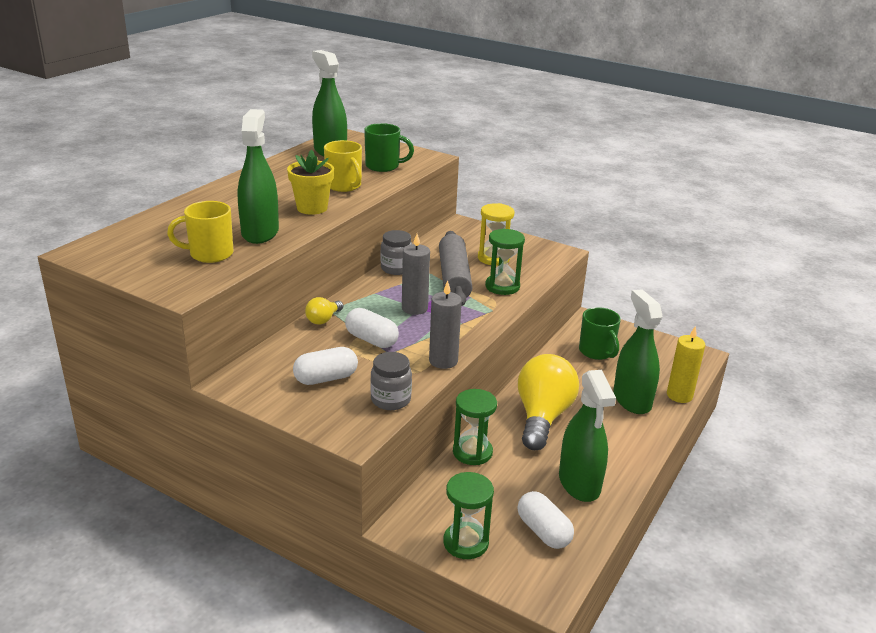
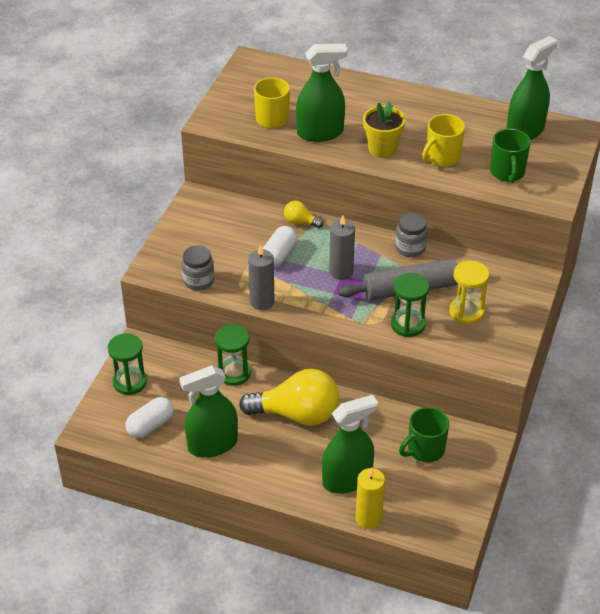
camera: 80 degrees right, 15 degrees up
(326, 378) = (216, 241): white capsule -> none

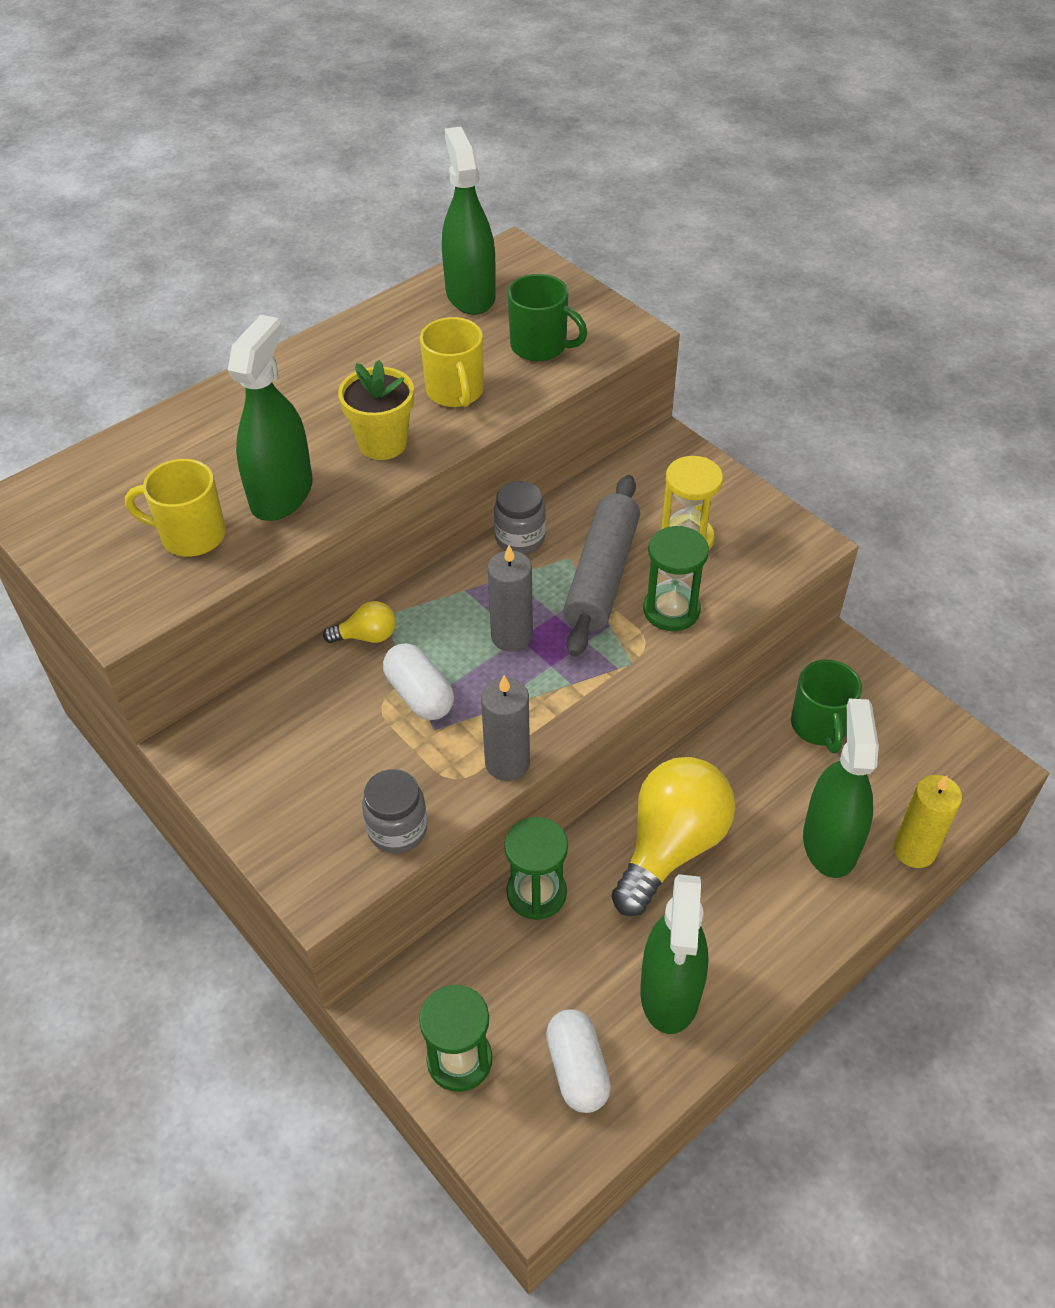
camera: 60 degrees left, 5 degrees up
(300, 222) = (367, 636): yellow light bulb -> yellow light bulb turned 150 degrees counterclockwise

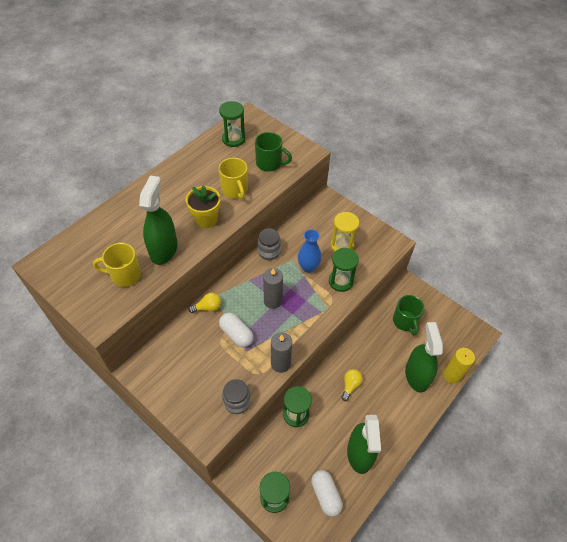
camera: 10 degrees left, 5 degrees up
(470, 295) = (233, 139): green spray bottle -> green hourglass
(602, 576) = (308, 267): grey rolling pin -> blue vase
(671, 847) = (350, 385): yellow light bulb -> yellow light bulb, size x0.44

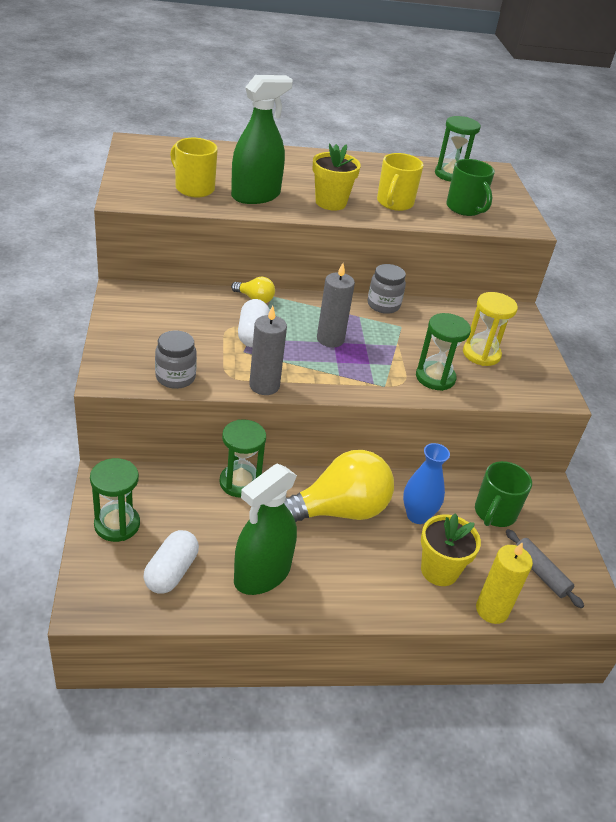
camera: 40 degrees right, 15 degrees down
(308, 267) = (411, 343): blue vase -> blue vase (417, 515)
(350, 385) = (338, 511): yellow light bulb -> yellow light bulb, size x2.25
(416, 375) = (439, 570): green spray bottle -> yellow flower pot
(449, 337) = (540, 573): none -> grey rolling pin

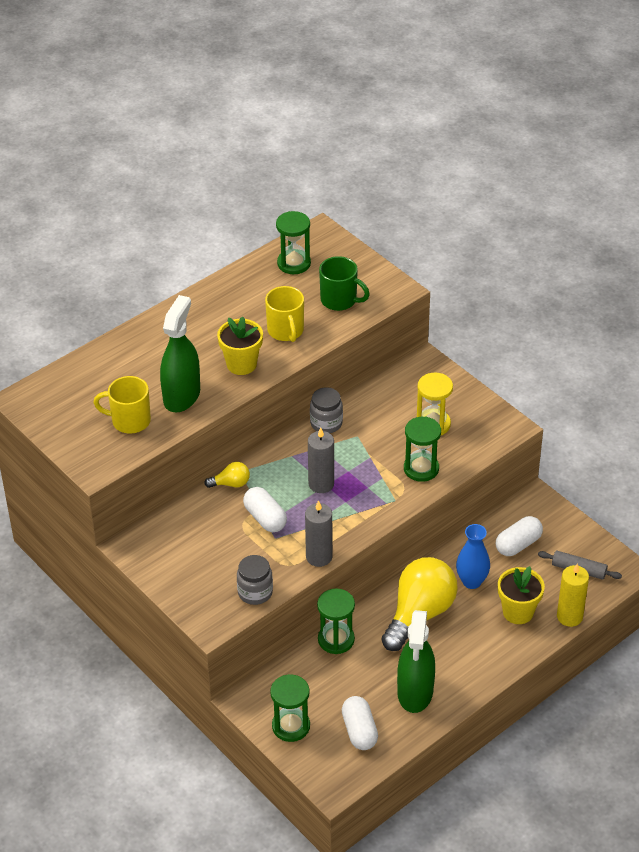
camera: 30 degrees left, 5 degrees up
(494, 513) = (518, 544): green mug -> white capsule

